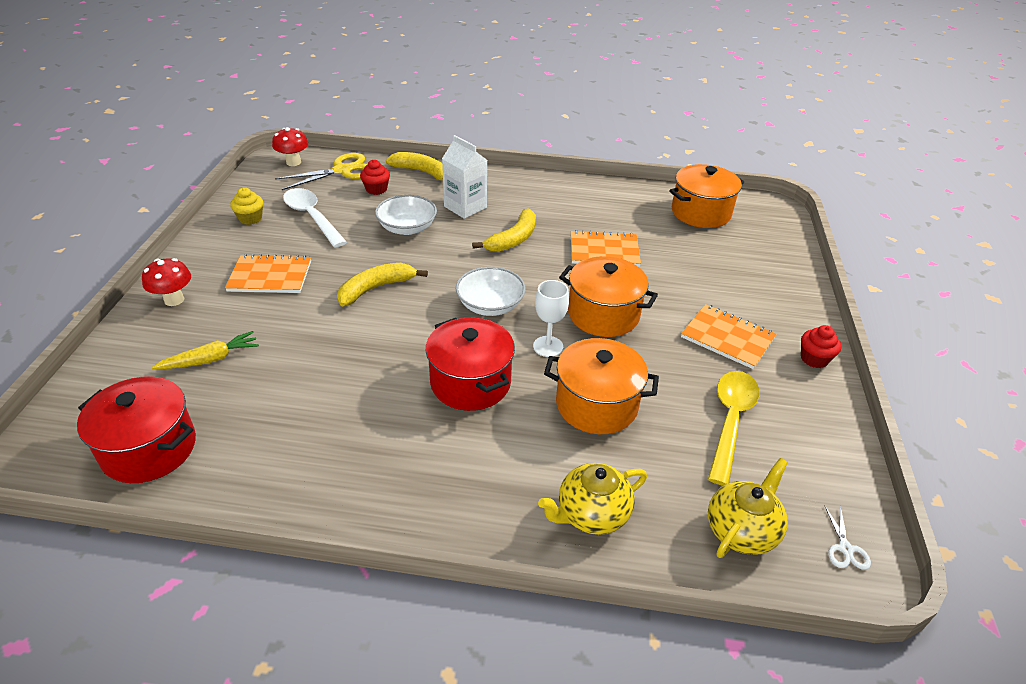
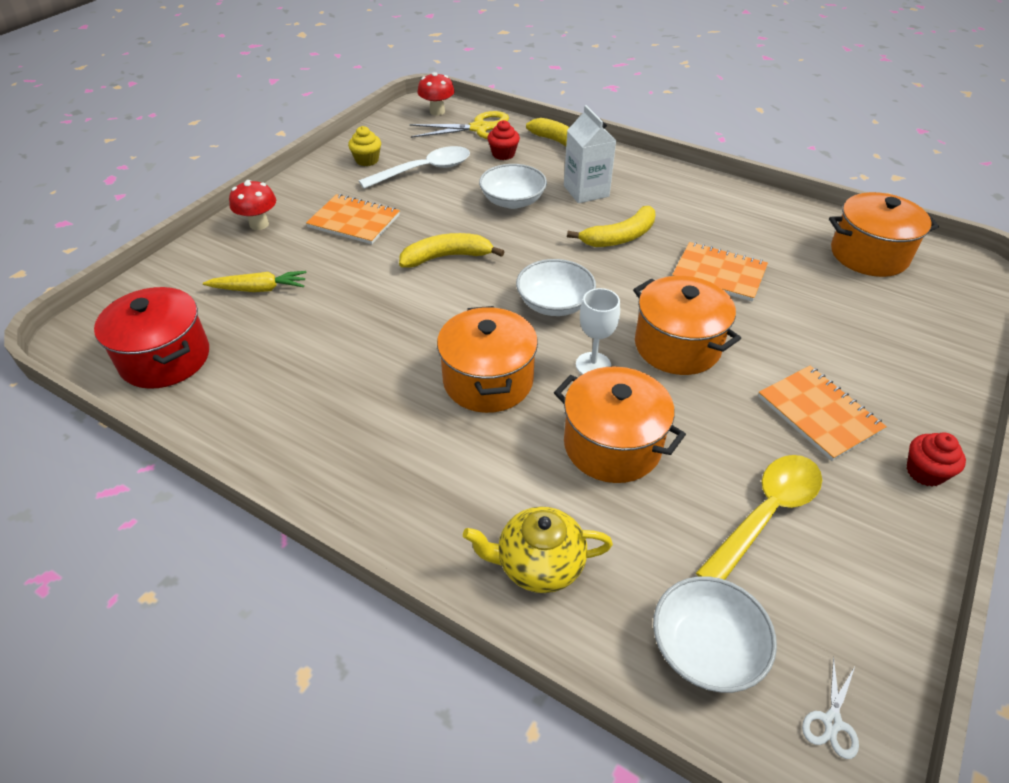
camera: 25 degrees right, 5 degrees up
(312, 217) = (424, 170): white spoon -> white spoon turned 75 degrees clockwise
(470, 382) = (488, 381): red pot -> orange pot
(741, 530) = (706, 648): yellow teapot -> white bowl

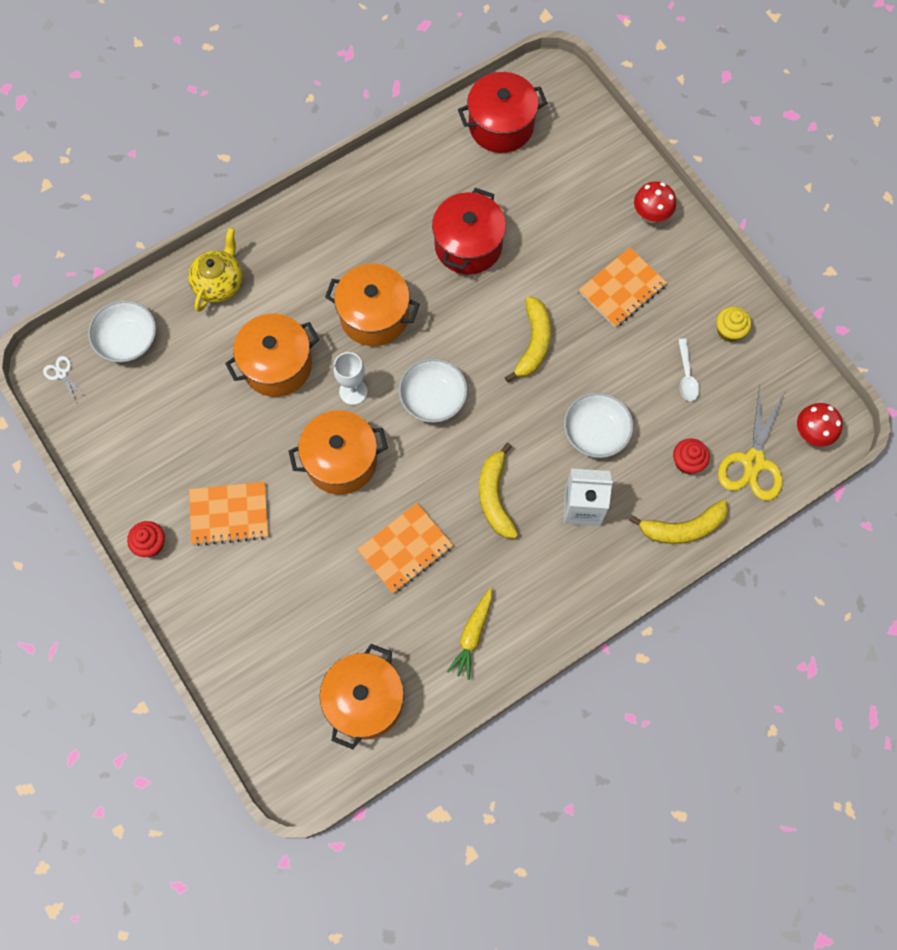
camera: 115 degrees right, 25 degrees up
(259, 289) = (555, 197): yellow carrot -> yellow carrot (472, 635)
(352, 334) = (468, 245): none -> red pot
(424, 170) = (686, 376): white spoon -> white spoon, size x0.55
(765, 514) = (180, 424): yellow spoon -> none

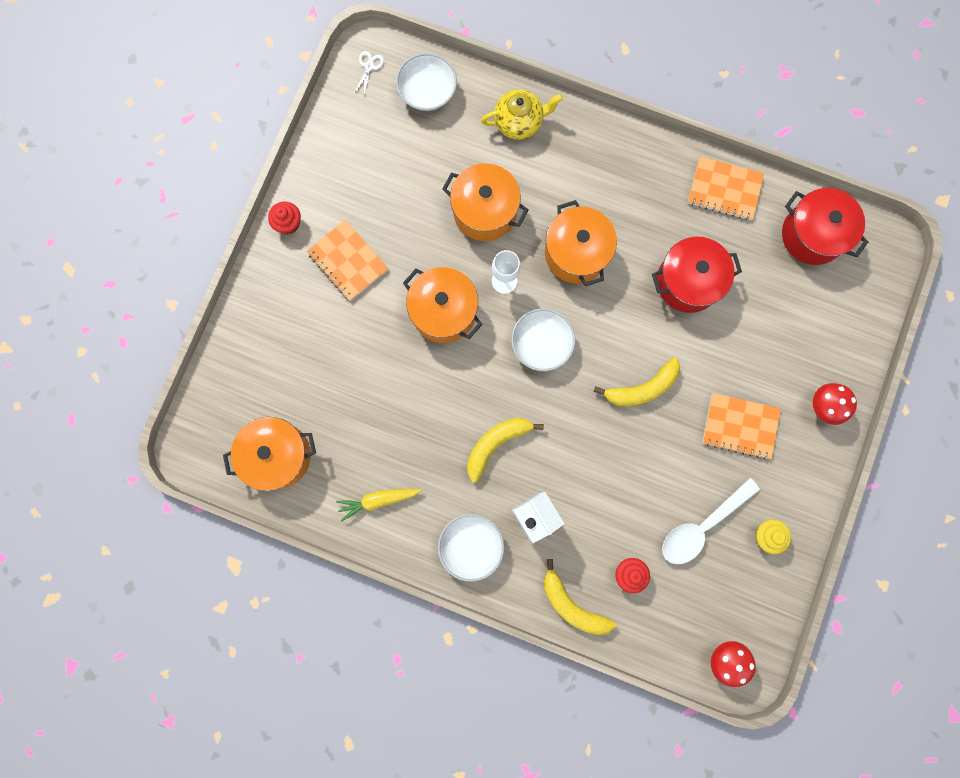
camera: 55 degrees right, 10 degrees up
(405, 549) = (409, 405): orange notebook -> orange notebook (724, 189)
(595, 432) = (602, 486): white bowl -> white bowl (471, 546)
(686, 376) = (702, 526): white spoon -> white spoon, size x1.81
(753, 462) = (666, 626): yellow scissors -> none

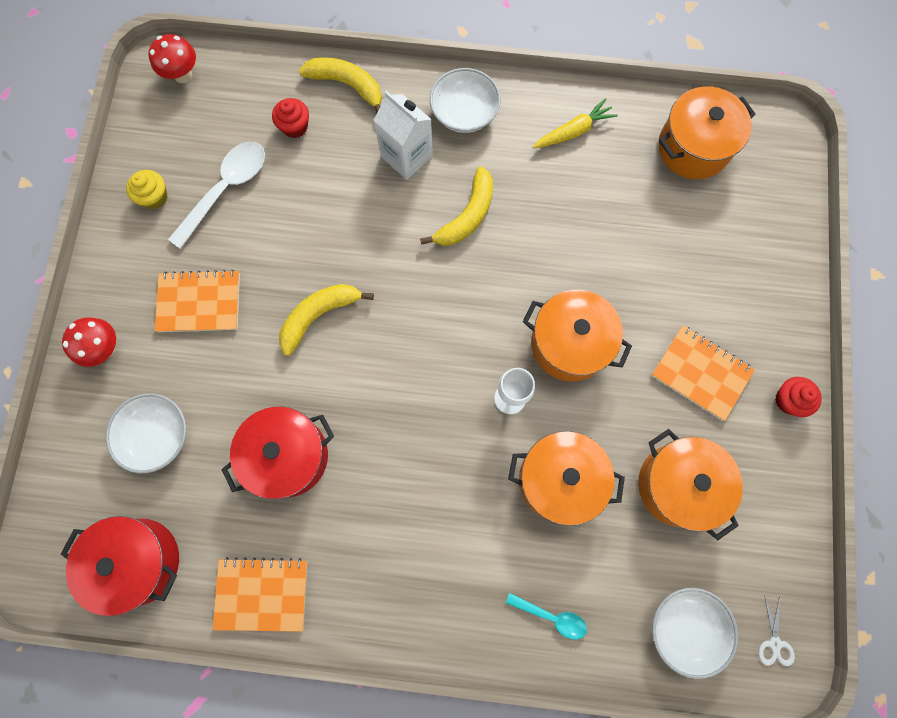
camera: 165 degrees right, 5 degrees down
(519, 122) = (551, 616): yellow teapot -> turquoise spoon
(541, 343) = (446, 336): white bowl -> white bowl (157, 435)
(576, 253) = (432, 456): orange pot -> orange pot (678, 485)

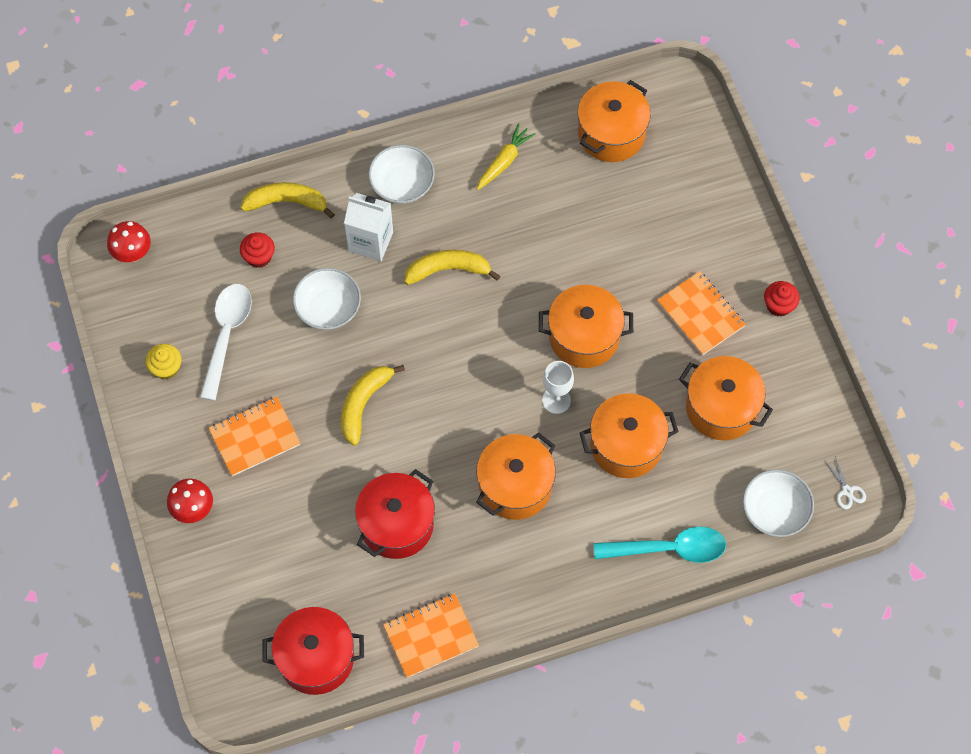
camera: 25 degrees left, 10 degrees down
(157, 435) = (277, 557): white bowl -> white bowl (328, 308)
(425, 471) = (515, 486): none -> orange pot
(467, 216) = (448, 270): yellow banana -> yellow banana turned 105 degrees counterclockwise
(551, 616) = (669, 548): turquoise spoon -> turquoise spoon, size x1.81
(701, 373) = (700, 314): orange notebook -> orange notebook turned 45 degrees clockwise

